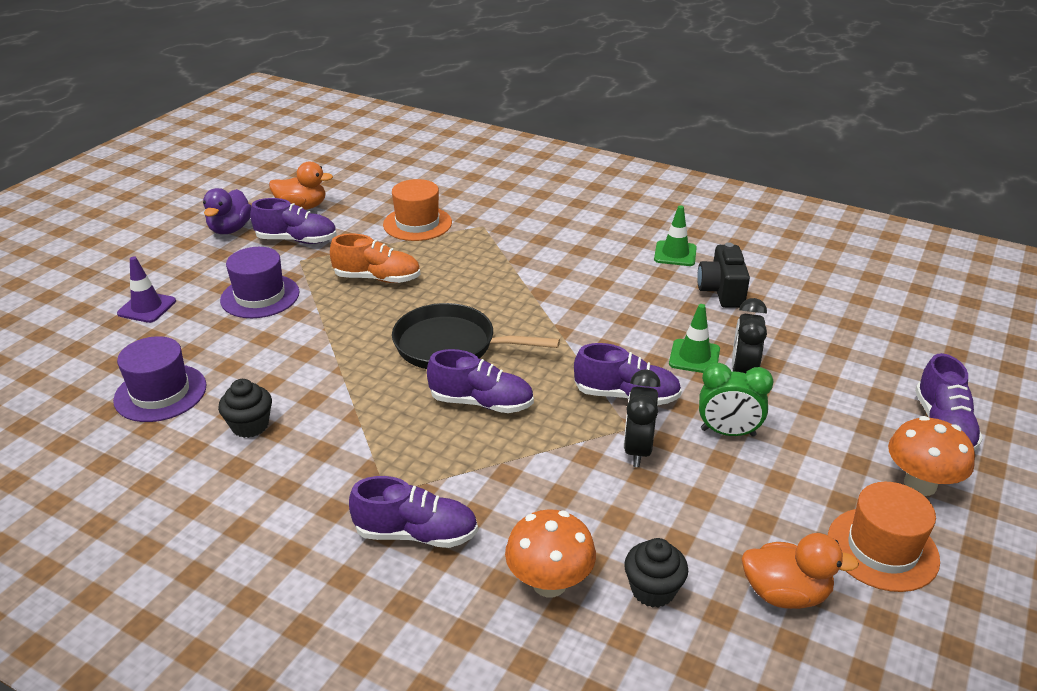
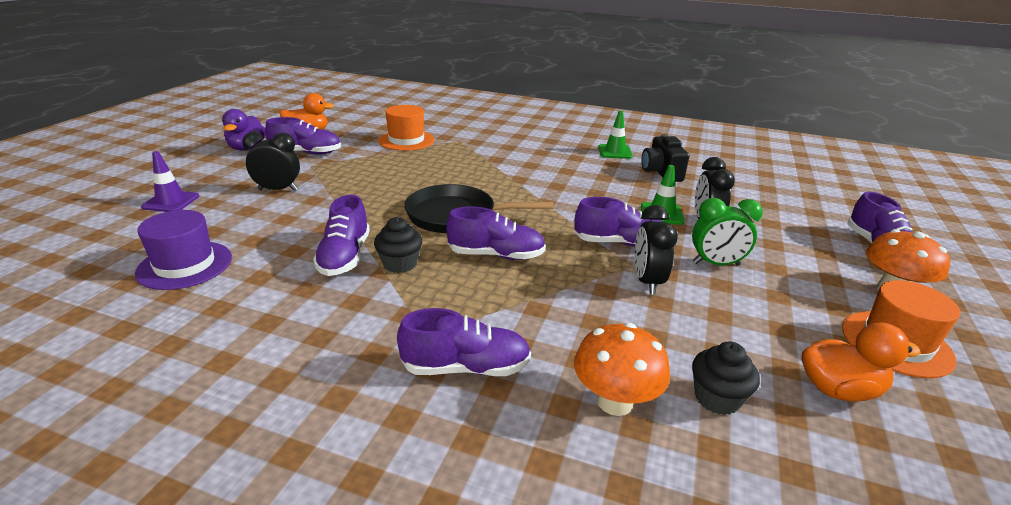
camera: 10 degrees left, 5 degrees down
(250, 425) = (279, 286): black cupcake -> black cupcake (400, 264)
(260, 296) = (278, 190): purple hat -> black clock
(320, 393) = (345, 257): none -> purple shoe
(377, 278) = (381, 174): orange shoe -> none

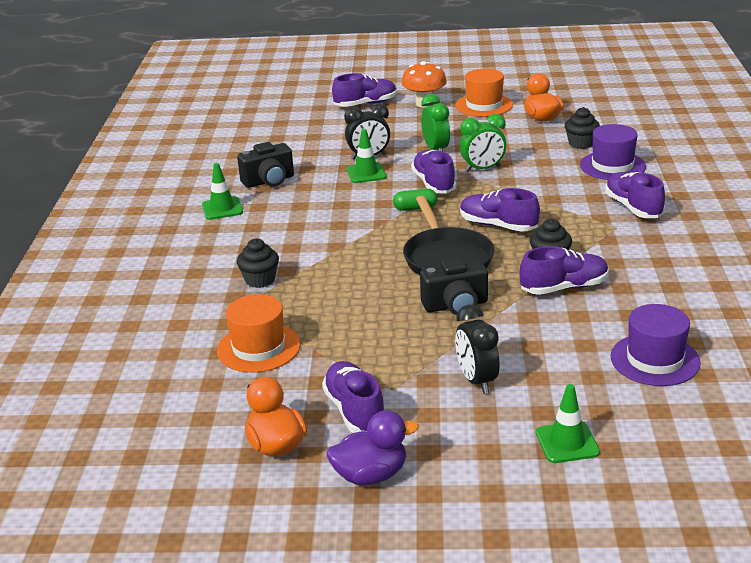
camera: 105 degrees left, 0 degrees up
(171, 202) = (567, 442): purple traffic cone -> green traffic cone
(378, 203) = (456, 305): none -> black camera
(490, 150) = (260, 280): none -> black cupcake
(496, 255) = (498, 226): purple shoe -> purple shoe turned 45 degrees counterclockwise
(566, 222) = (415, 208): none -> green capsule
(615, 402) = (612, 166): orange mushroom -> purple hat
(647, 282) = (482, 169): black clock -> green clock

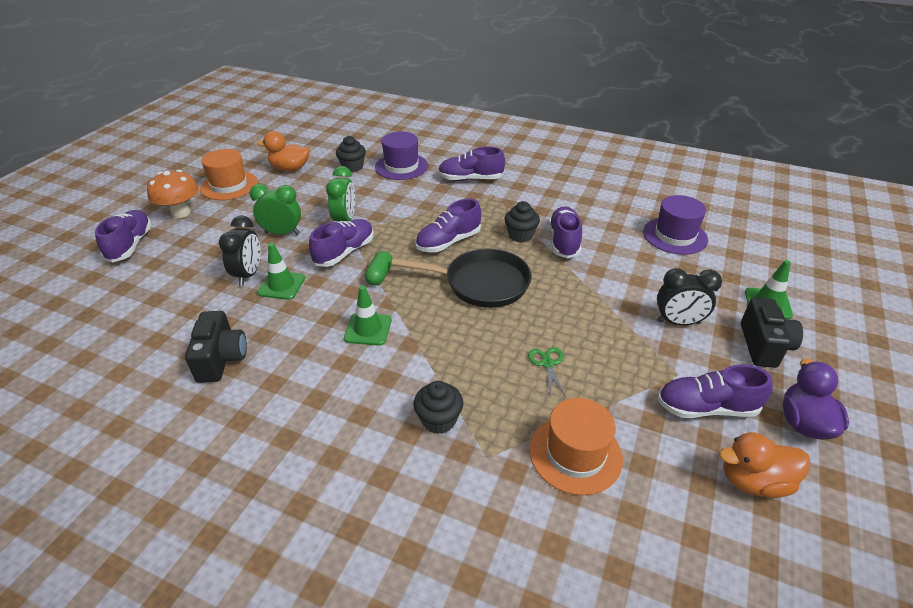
camera: 70 degrees left, 10 degrees up
(222, 208) = (247, 416): green traffic cone -> green traffic cone (368, 329)
(357, 315) = (547, 364): none -> green scissors
(434, 184) = (344, 252): purple shoe -> purple shoe turned 120 degrees clockwise
(456, 305) = (561, 301): black camera -> black camera (763, 346)

